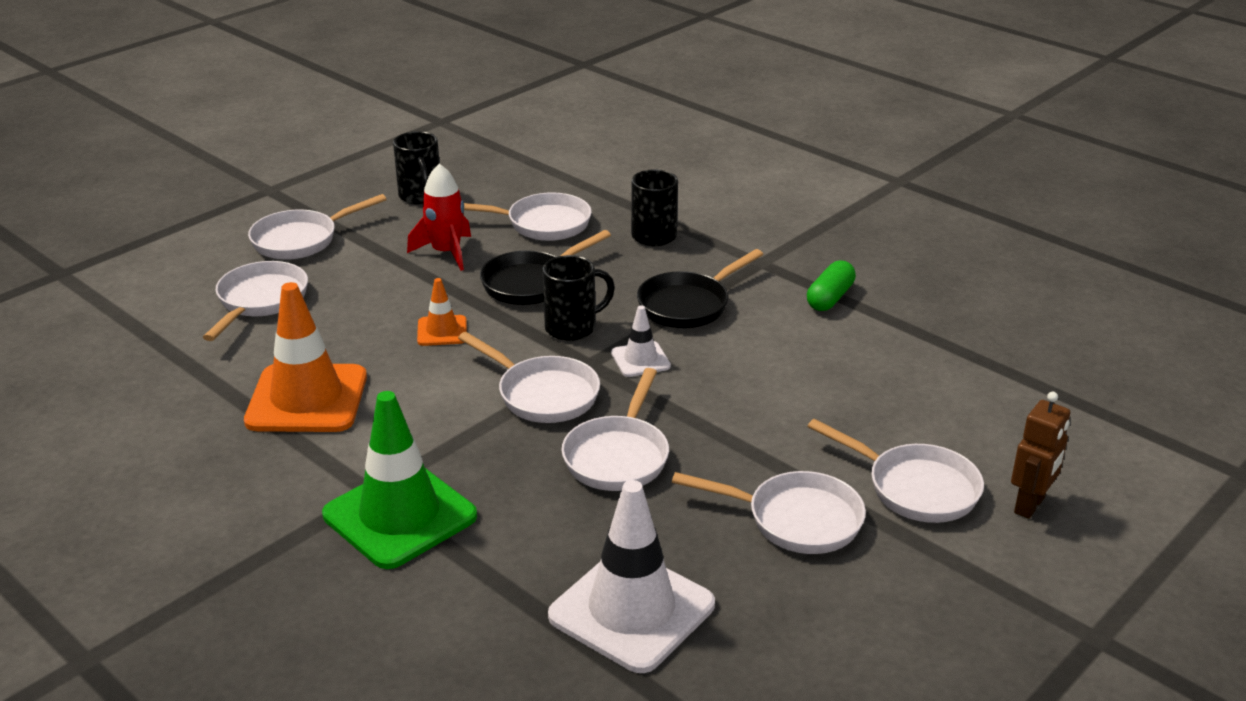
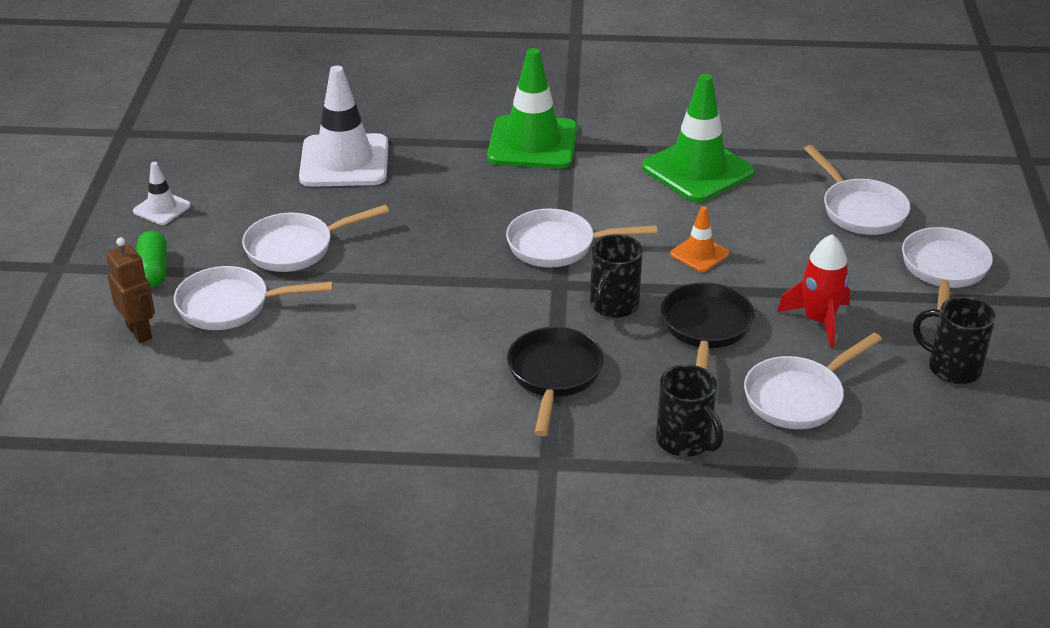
camera: 140 degrees right, 5 degrees up
(307, 399) = (697, 170): orange traffic cone -> green traffic cone
(618, 456) = (452, 232): white pan -> none
(640, 360) = (527, 305): white traffic cone -> white traffic cone (162, 208)
(830, 298) = (441, 451): green capsule -> green capsule (153, 270)
(1030, 505) = (139, 332): brown robot -> brown robot turned 150 degrees clockwise

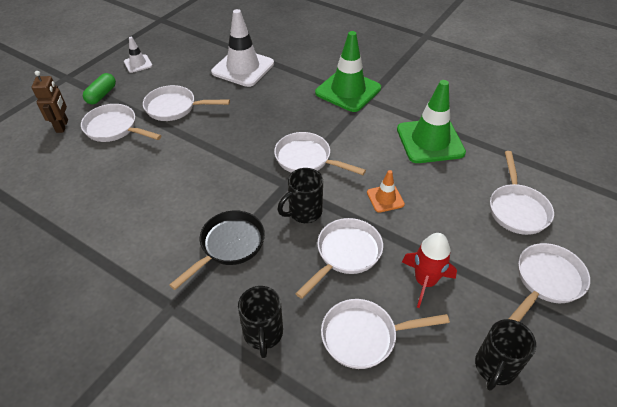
camera: 30 degrees right, 10 degrees up
(705, 329) = (345, 254): black pan -> white pan
(952, 368) = (494, 367): black mug -> black mug turned 120 degrees counterclockwise

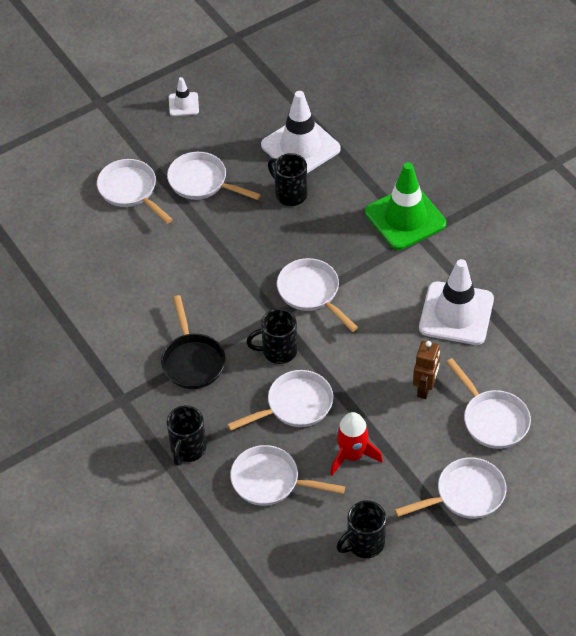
camera: 25 degrees right, 5 degrees up
(62, 126) = (79, 171): brown robot -> brown robot (425, 389)
(102, 95) = (130, 140): green capsule -> none
(229, 246) = (192, 361): black pan -> black pan turned 105 degrees clockwise
(251, 98) = (290, 194): none -> black mug
(385, 198) = (366, 363): orange traffic cone -> none
(430, 141) = (456, 314): green traffic cone -> white traffic cone
(517, 209) = (492, 419): white pan -> white pan turned 60 degrees counterclockwise

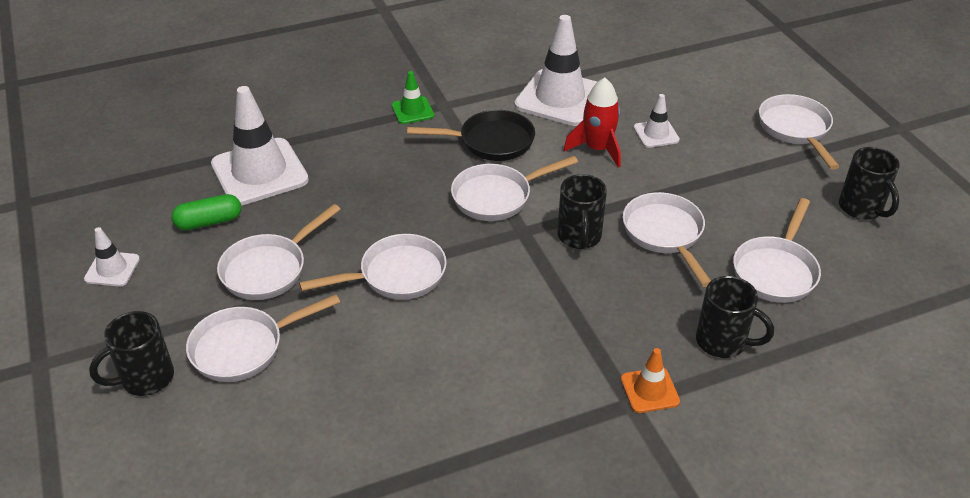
camera: 80 degrees left, 10 degrees down
(135, 409) = (649, 390): none -> orange traffic cone
(192, 361) = (577, 318): black pan -> black pan (490, 142)
(240, 136) = (209, 222): none -> green capsule
(290, 194) = (332, 192): black mug -> black mug (145, 379)
(352, 455) = (741, 199): red rocket -> red rocket (597, 149)
(405, 218) = (412, 111): green traffic cone -> green traffic cone, size x0.49
(425, 389) = (656, 134): brown robot -> white traffic cone
(492, 419) = (702, 98): white pan -> white pan (396, 275)

